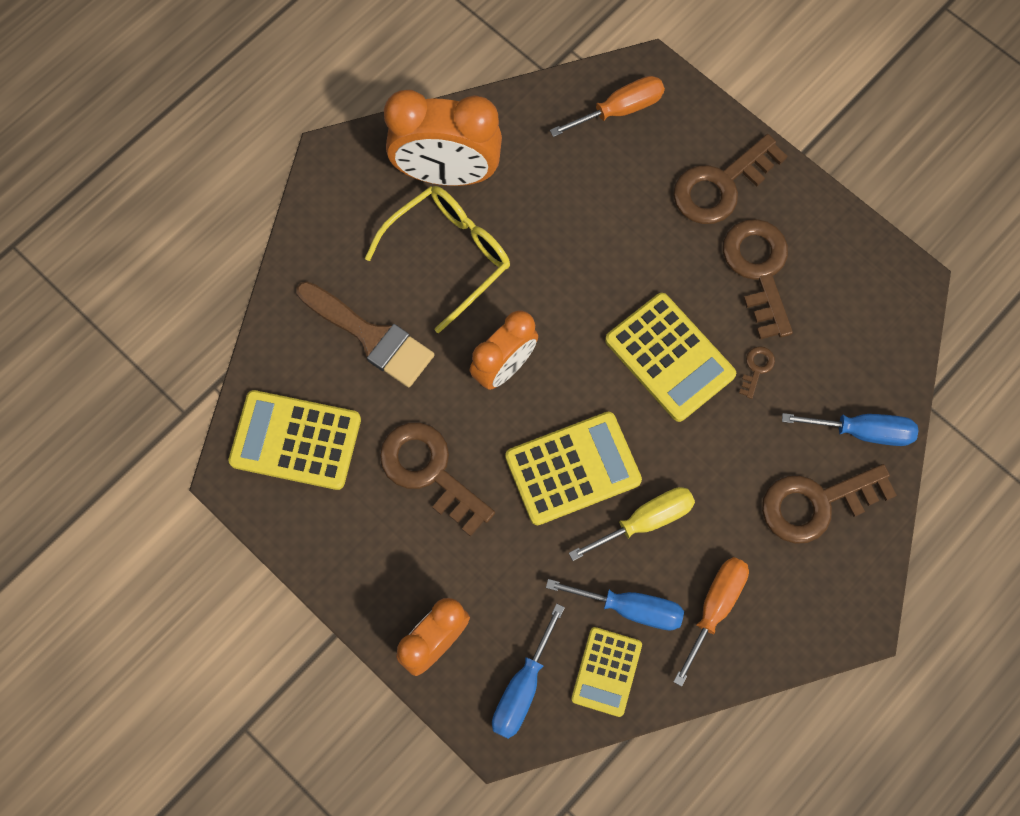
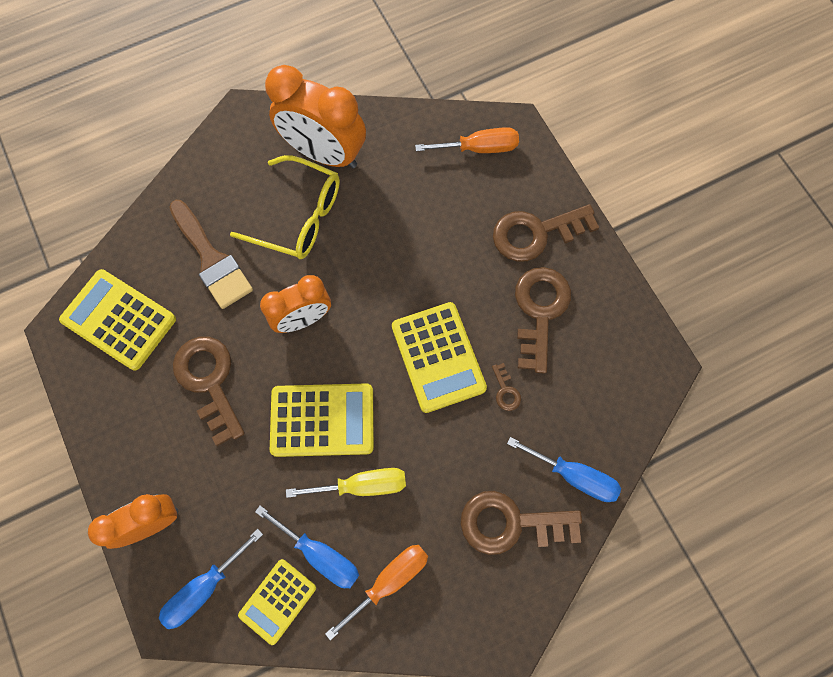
camera: 20 degrees right, 0 degrees up
(449, 255) = (299, 217): yellow glasses -> yellow glasses turned 45 degrees clockwise
(756, 368) = (505, 391): brown key -> brown key turned 120 degrees clockwise

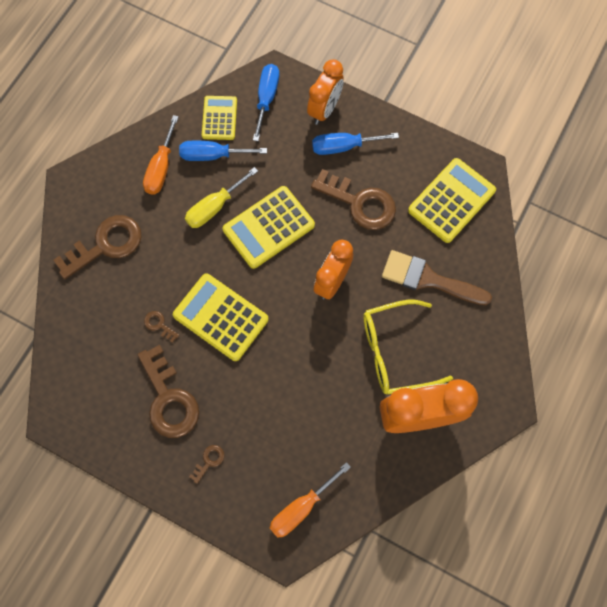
camera: 145 degrees right, 0 degrees up
(119, 319) = (451, 201): yellow calculator -> yellow calculator turned 45 degrees counterclockwise
(536, 233) = (209, 461): brown key -> brown key, size x0.43
(574, 476) = (80, 299): blue screwdriver -> blue screwdriver (343, 146)

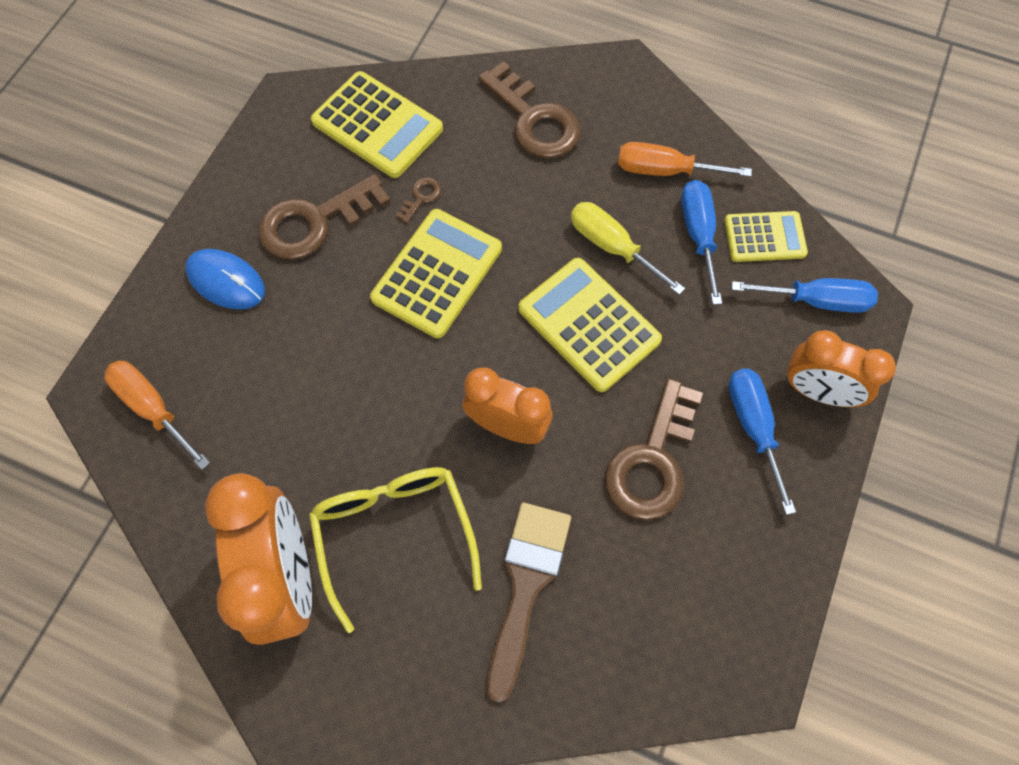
camera: 85 degrees right, 5 degrees down
(209, 461) = (226, 281): brown key -> blue mouse
(451, 201) = (682, 622): yellow calculator -> yellow calculator (377, 126)

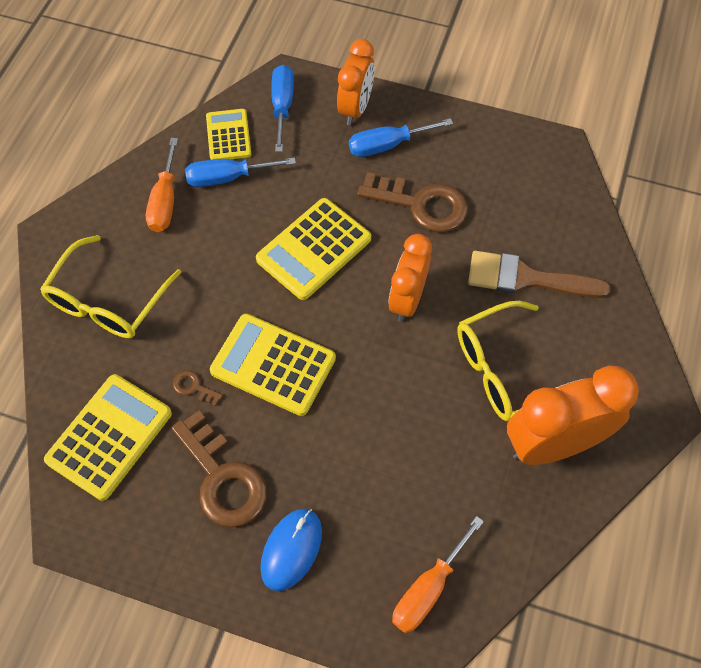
camera: 95 degrees left, 5 degrees down
(534, 120) = (108, 301): brown key -> yellow glasses
(612, 247) = (241, 236): yellow screwdriver -> none

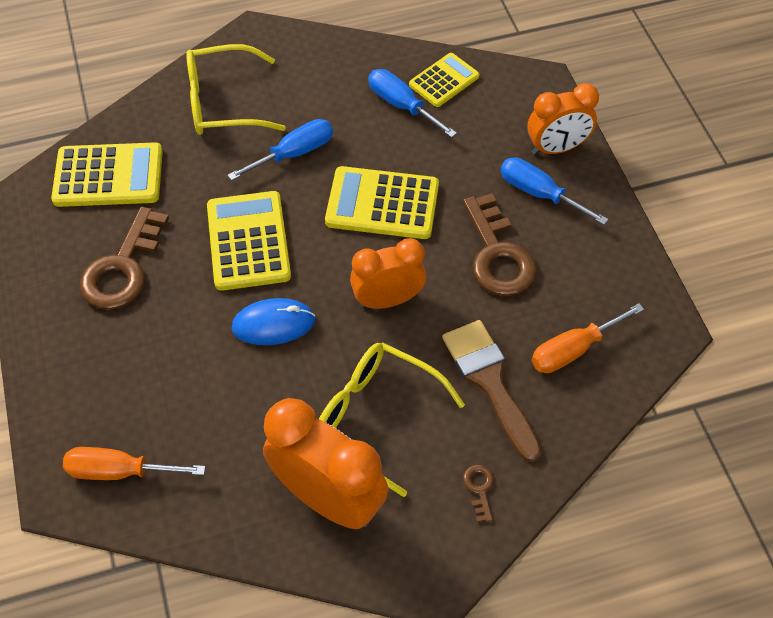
camera: 55 degrees right, 5 degrees down
(165, 201) = (343, 80): orange screwdriver -> orange screwdriver (573, 350)
(193, 387) = (188, 201): brown key -> brown key (479, 488)
(282, 106) = (509, 97): blue screwdriver -> blue screwdriver (294, 153)
(291, 549) = (92, 351): blue mouse -> blue mouse (273, 324)

